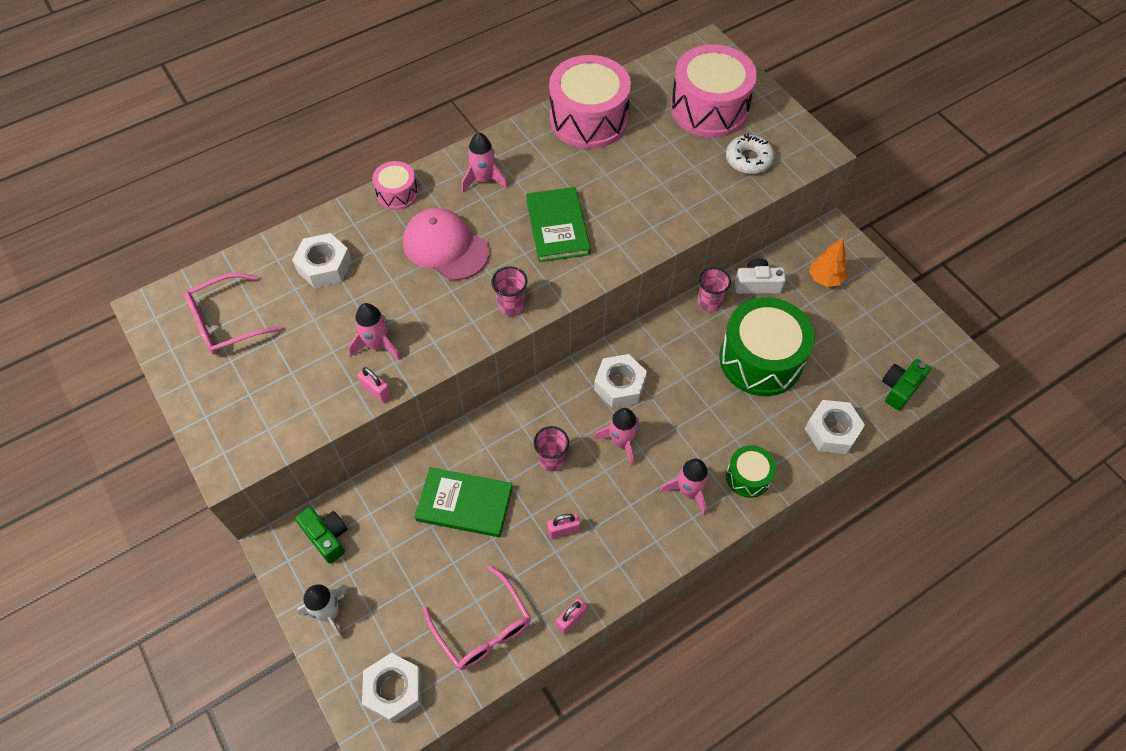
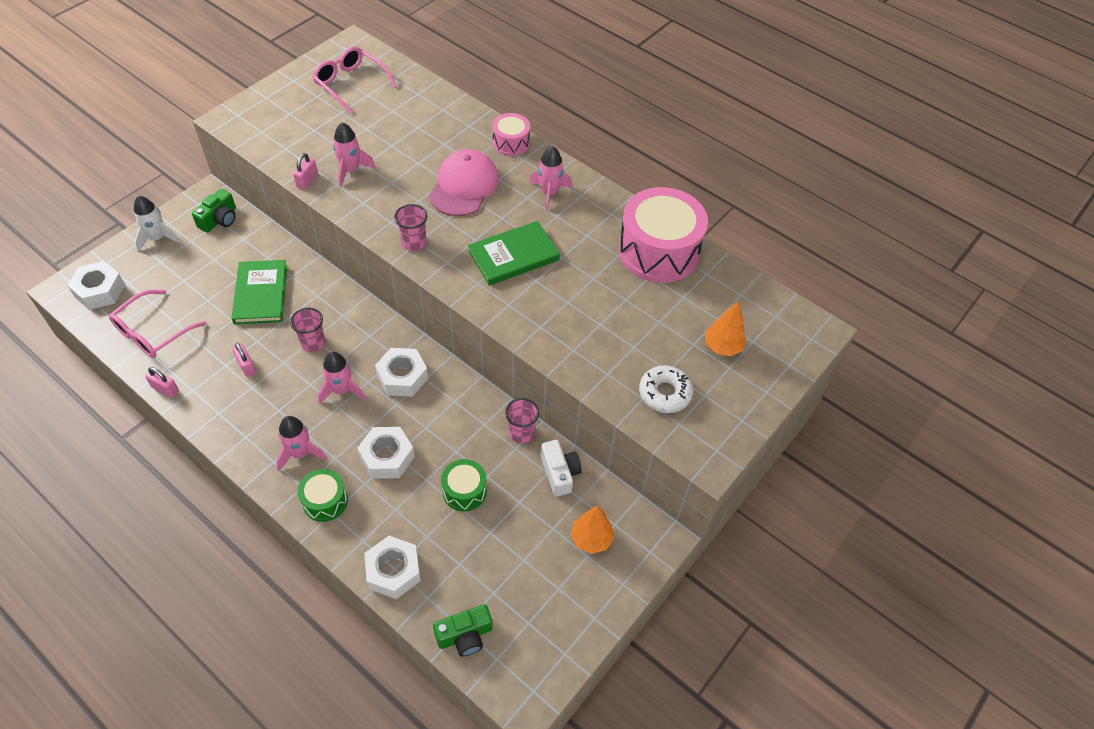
camera: 70 degrees right, 5 degrees down
(324, 266) = (419, 120): white nut -> white nut (387, 457)
(709, 108) = (722, 346): pink drum -> orange tree
(760, 359) = (464, 491): green drum -> green drum, size x0.50
(899, 388) = (465, 635): green camera -> green camera turned 135 degrees clockwise

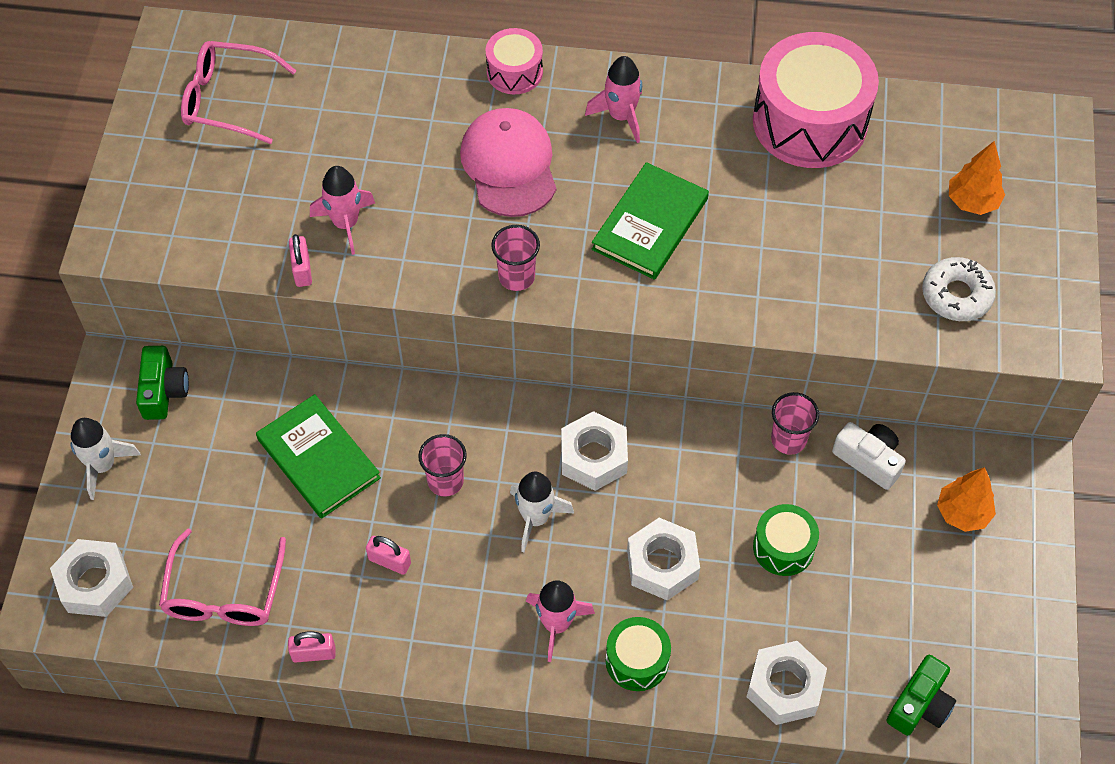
camera: 30 degrees left, 5 degrees up
(342, 390) = (535, 518): pink rocket -> white rocket

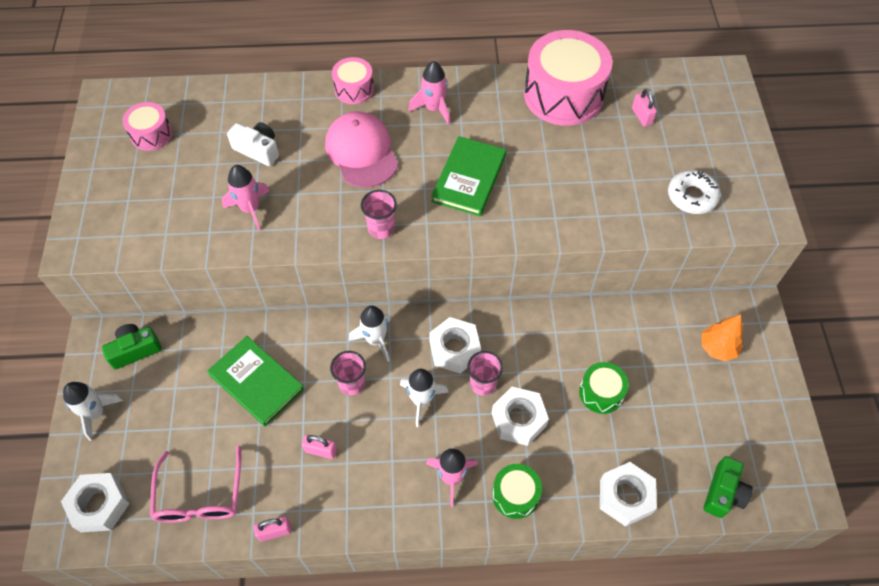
camera: 10 degrees left, 0 degrees up
(163, 391) = (135, 350): green camera -> green camera turned 105 degrees counterclockwise
(227, 99) = (151, 134): pink glasses -> pink drum
(302, 270) = (223, 247): pink padlock -> pink padlock (641, 116)
(487, 427) = (375, 340): none -> white rocket
(788, 440) = (587, 315): pink cup -> pink cup (483, 384)
(869, 460) = (645, 321): white camera -> white camera (258, 150)
(972, 202) = (685, 132): orange tree -> none

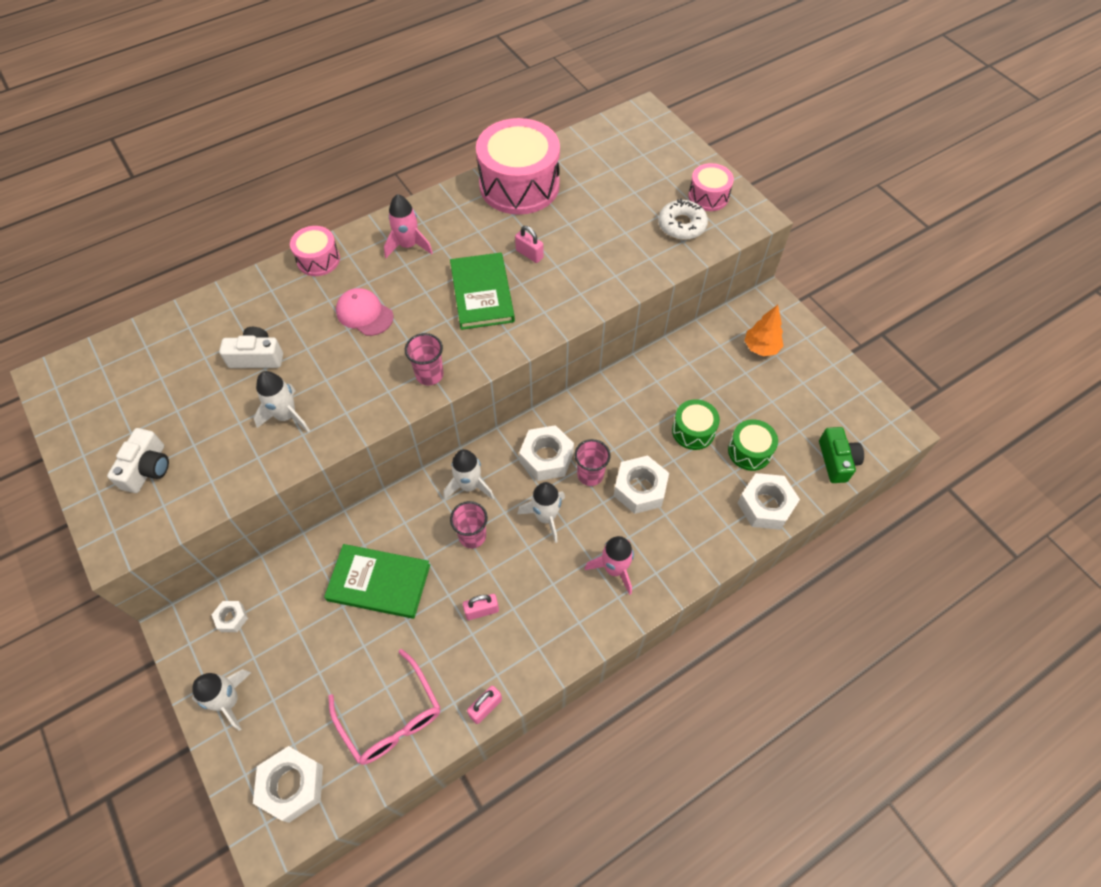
camera: 30 degrees left, 0 degrees up
(128, 201) = (147, 468): none -> white camera
(135, 350) = (232, 618): green camera -> white nut
(151, 134) = (129, 392): pink drum -> pink drum (708, 196)
(250, 209) = (286, 416): pink rocket -> white rocket
(362, 152) = (364, 314): pink cap -> pink cap, size x0.64
(515, 495) = (677, 553): green drum -> green drum (749, 451)
(641, 116) = (598, 176): pink padlock -> pink padlock (529, 254)

